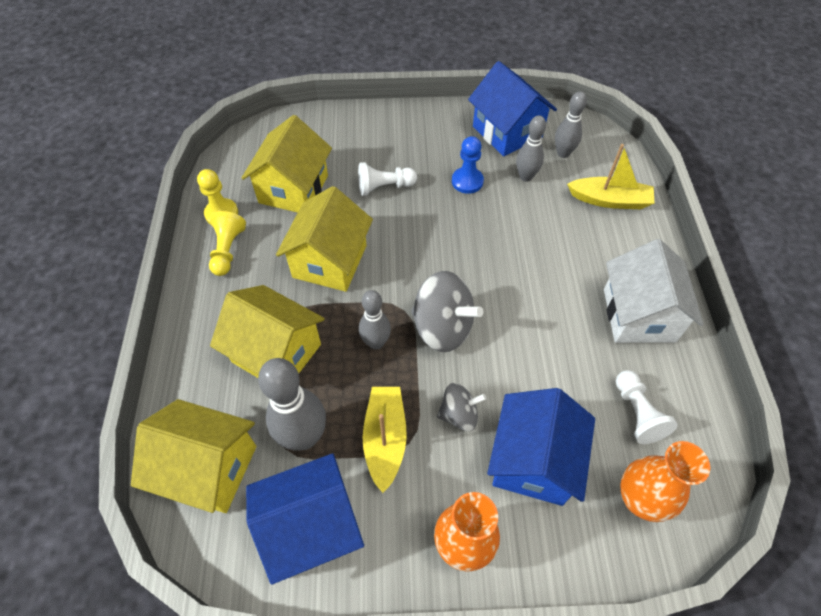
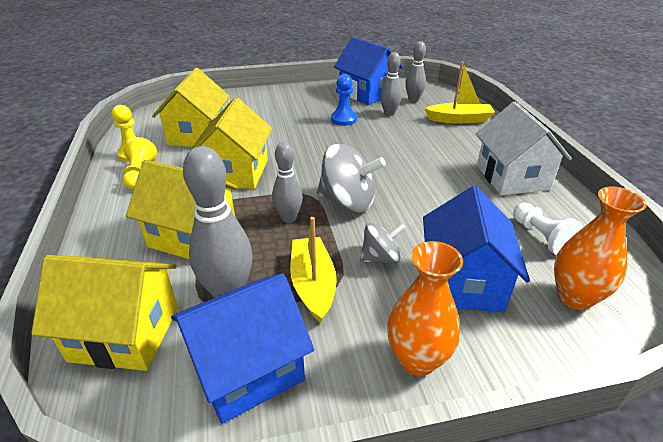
camera: 10 degrees left, 20 degrees down
(384, 187) = (276, 128): white pawn -> none

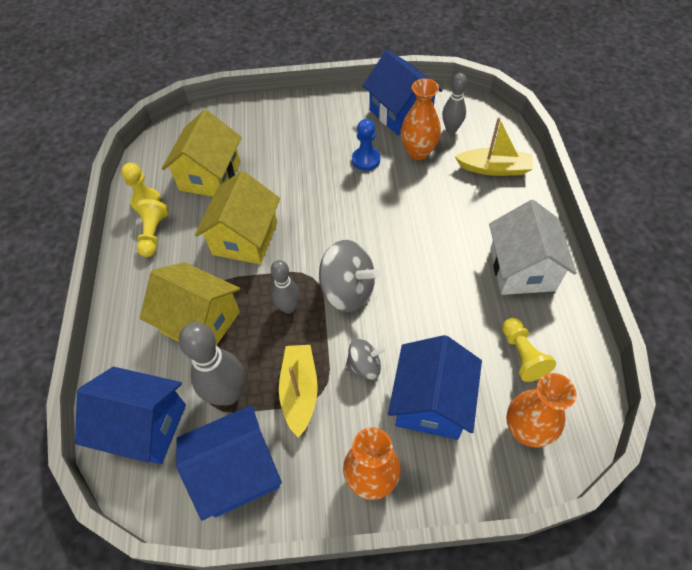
camera: 10 degrees right, 20 degrees up
(125, 333) = (145, 426): yellow house -> blue house
(389, 113) = (418, 152): grey bowling pin -> orange vase
(541, 237) = (522, 355): white pawn -> yellow pawn

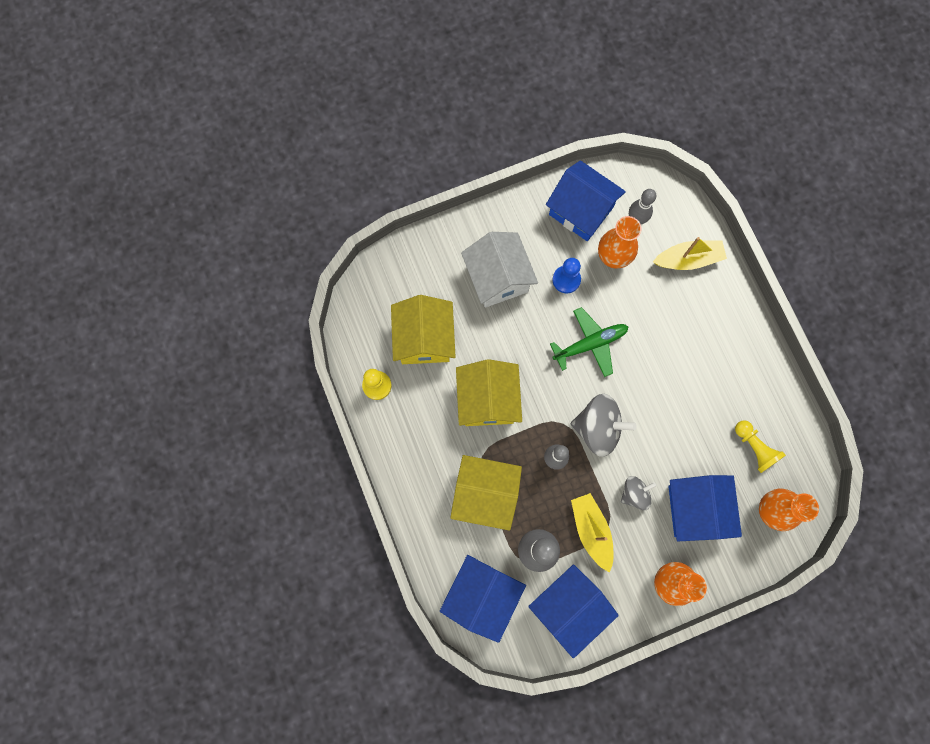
camera: 20 degrees left, 20 degrees up
(145, 426) = (482, 595): blue house -> blue house turned 60 degrees counterclockwise
(153, 234) = (401, 419): yellow pawn -> none
(368, 215) = (590, 344): none -> green plane
(522, 269) = (737, 365): white house -> white house (498, 278)

